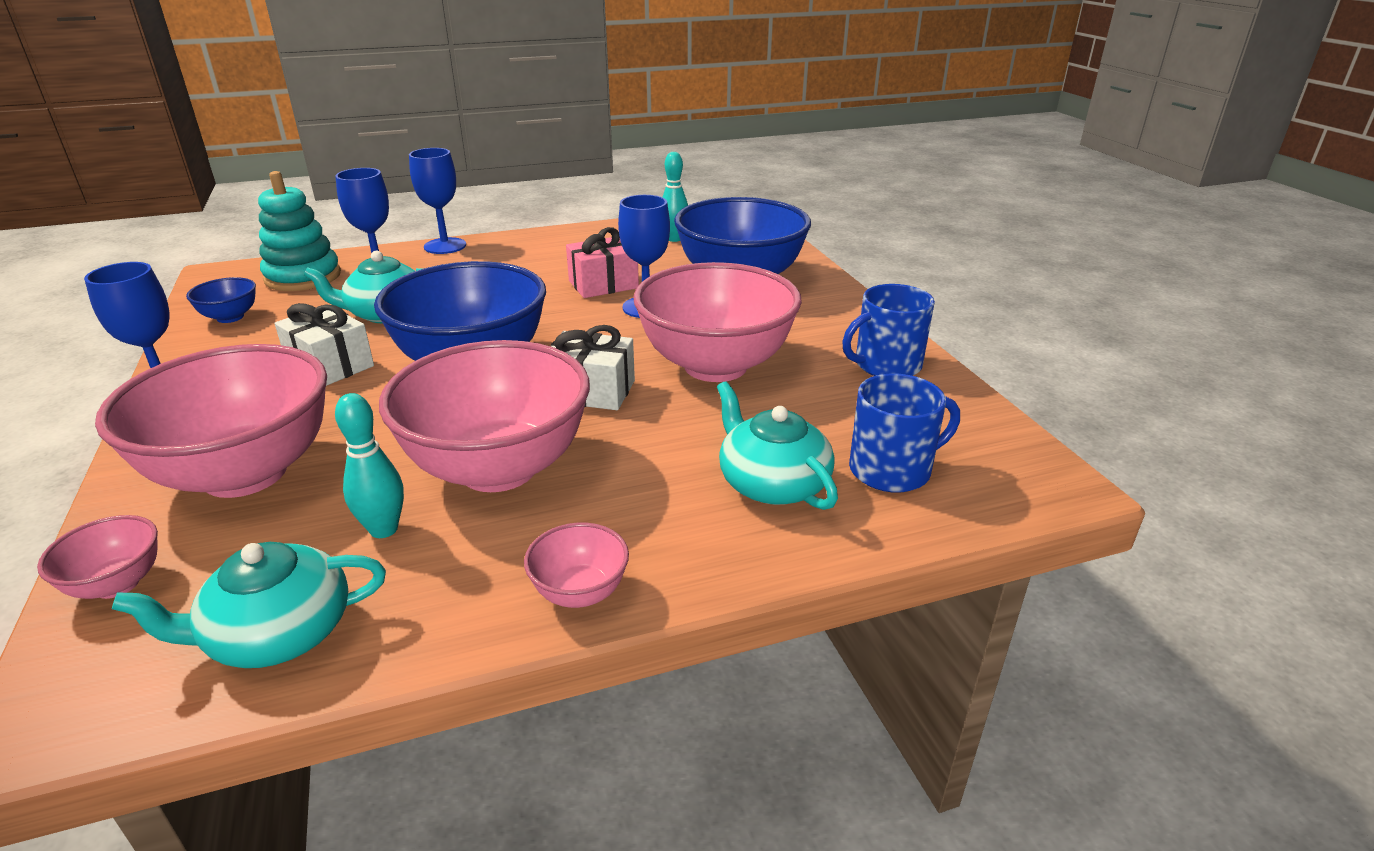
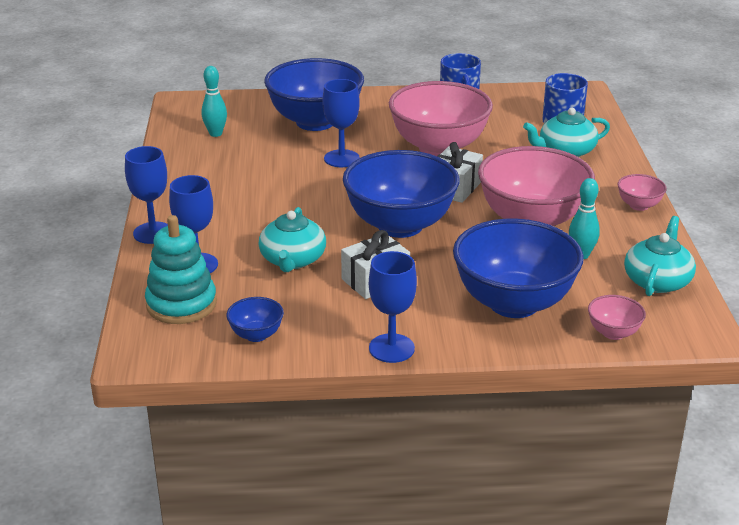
camera: 75 degrees left, 0 degrees up
(245, 473) = (513, 303): pink bowl -> blue bowl
(278, 634) = (657, 281): turquoise teapot -> turquoise teapot turned 150 degrees counterclockwise
(603, 284) = (290, 170): pink gift -> none

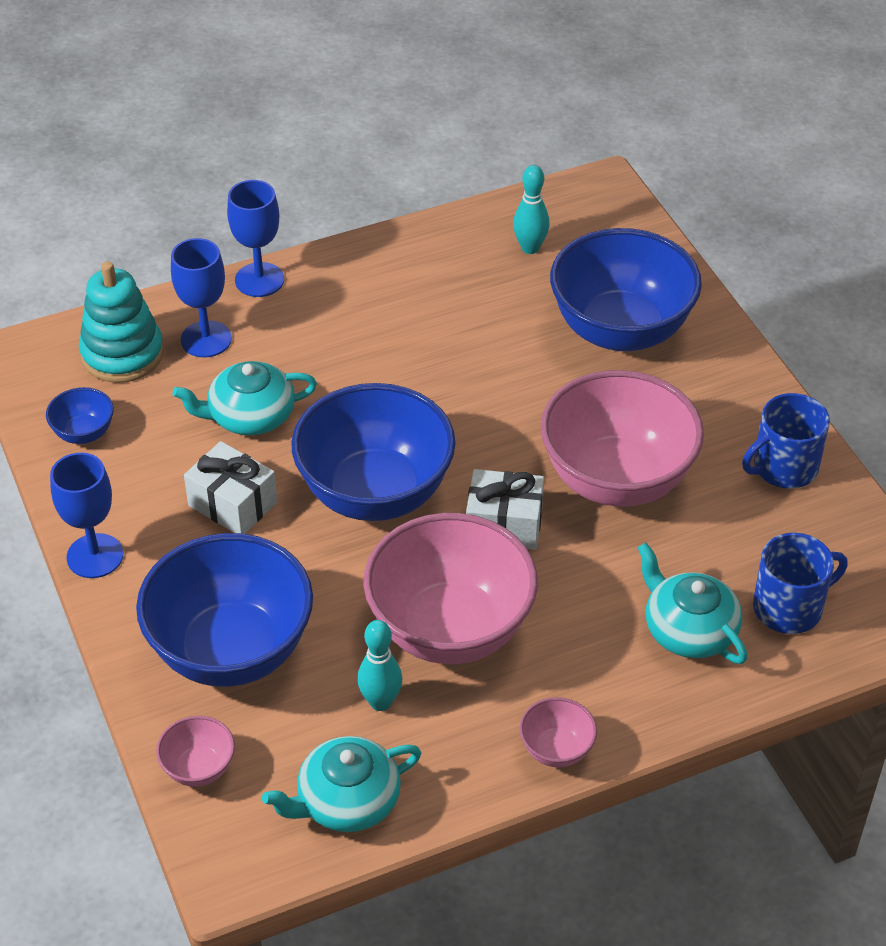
camera: 70 degrees right, 15 degrees up
(341, 158) = (527, 387): blue goblet -> none
(657, 281) = (347, 801): turquoise teapot -> turquoise teapot turned 150 degrees clockwise

